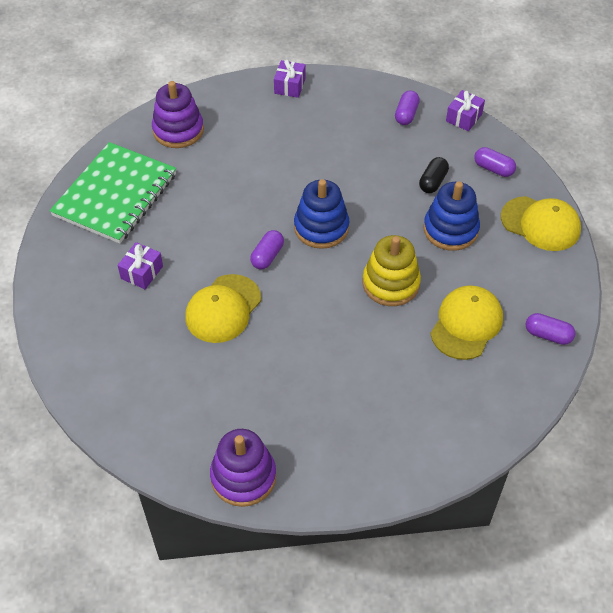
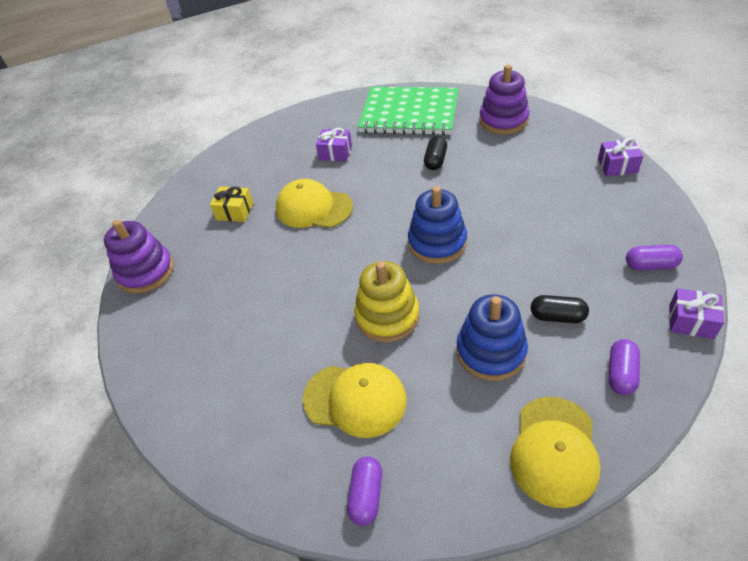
camera: 80 degrees right, 5 degrees down
(188, 380) = (235, 211): none -> yellow gift
(207, 196) = (435, 160): none -> black capsule
(267, 256) = (384, 217): purple capsule -> none

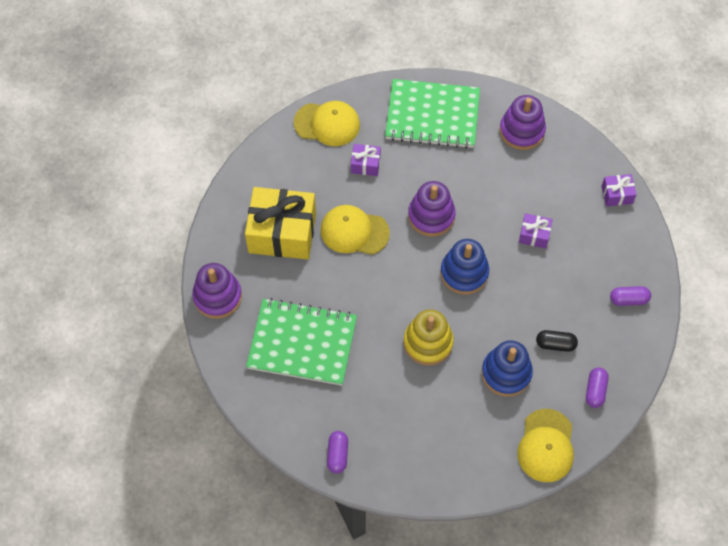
camera: 10 degrees left, 15 degrees up
(230, 318) = (302, 343): none -> green notebook
(235, 211) = (282, 233): yellow gift -> yellow gift, size x2.20
(355, 399) = (410, 411): yellow cap -> yellow cap (327, 124)
(366, 495) = (424, 477): purple capsule -> purple capsule (337, 455)
(401, 192) = (431, 216): none -> purple stacking toy
(435, 160) = (460, 179): black capsule -> none
(691, 321) = (649, 349): purple gift -> purple gift (534, 235)

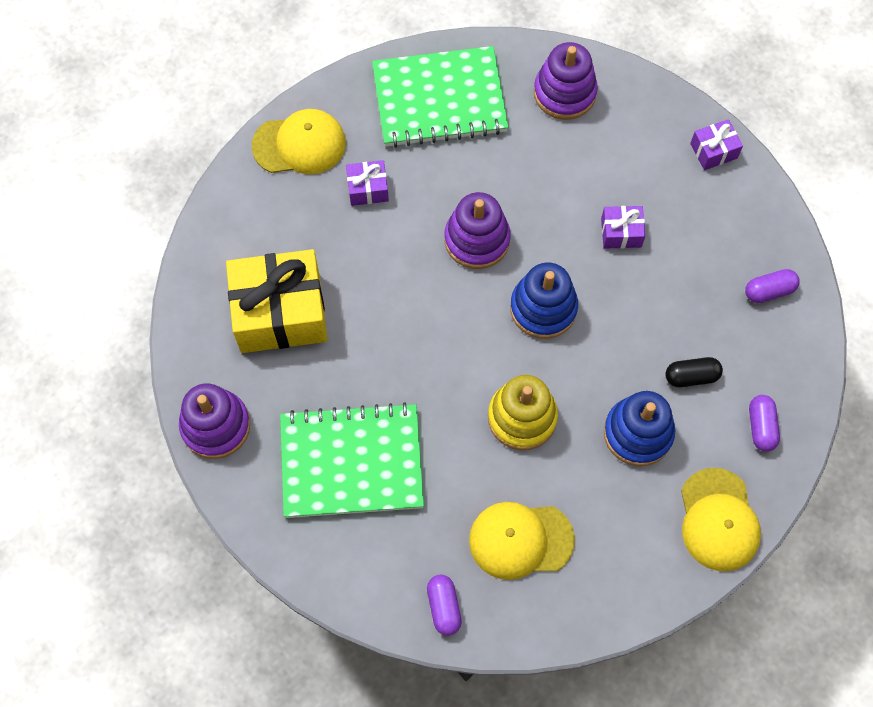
camera: 15 degrees left, 5 degrees up
(354, 231) = (379, 287): yellow cap -> yellow cap (520, 540)

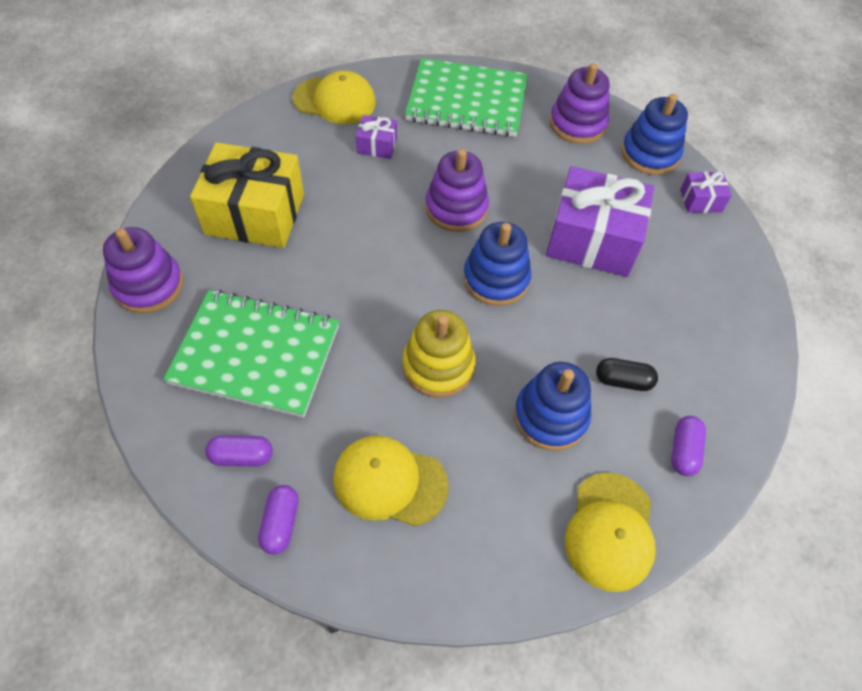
camera: 15 degrees right, 10 degrees down
(621, 233) = (592, 239): purple gift -> purple gift, size x2.20
(649, 108) = (650, 154): none -> blue stacking toy
(769, 291) = (725, 328): purple capsule -> purple capsule (242, 456)

